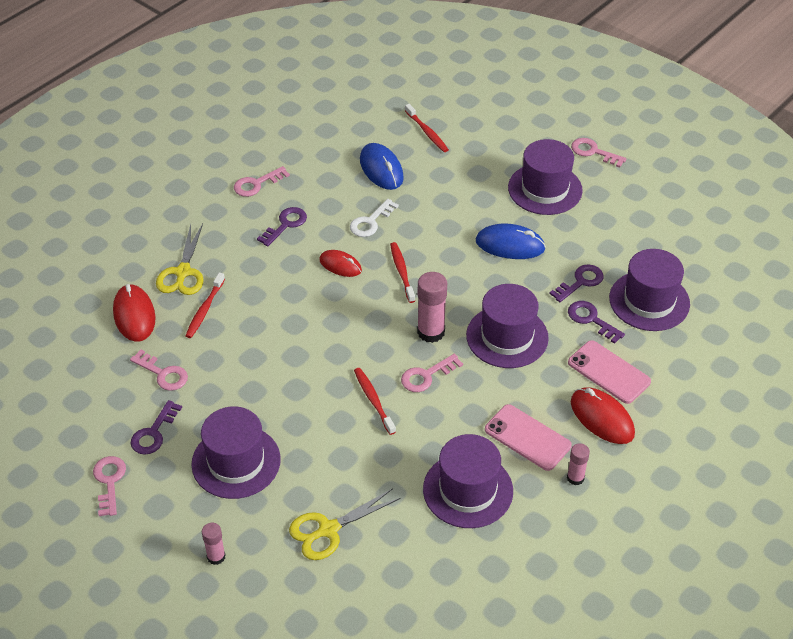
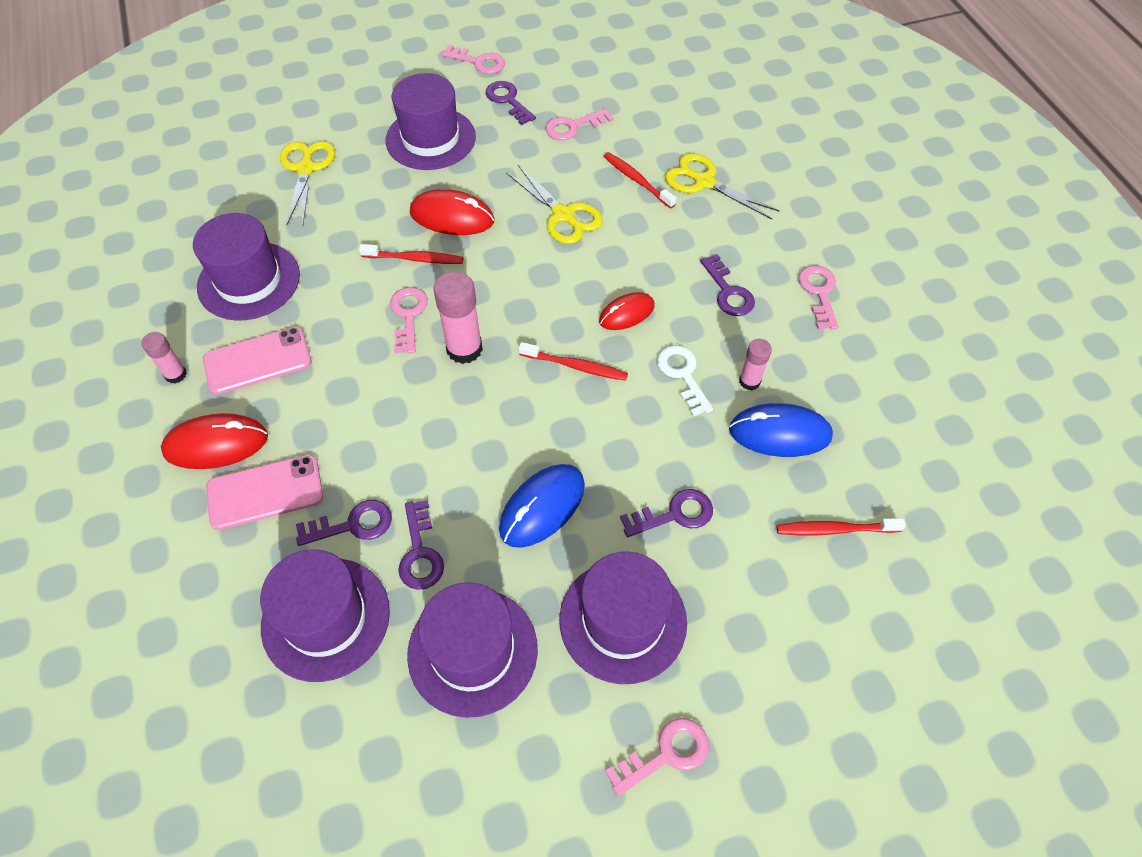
camera: 120 degrees right, 10 degrees up
(134, 315) = (665, 130): red mouse -> red mouse (452, 217)
(216, 556) = (348, 96): pink glue stick -> pink glue stick (749, 381)
(270, 336) = (563, 215): none -> yellow scissors
(469, 192) = (674, 514): none -> purple key
(507, 336) = (400, 418): purple hat -> purple hat (472, 651)

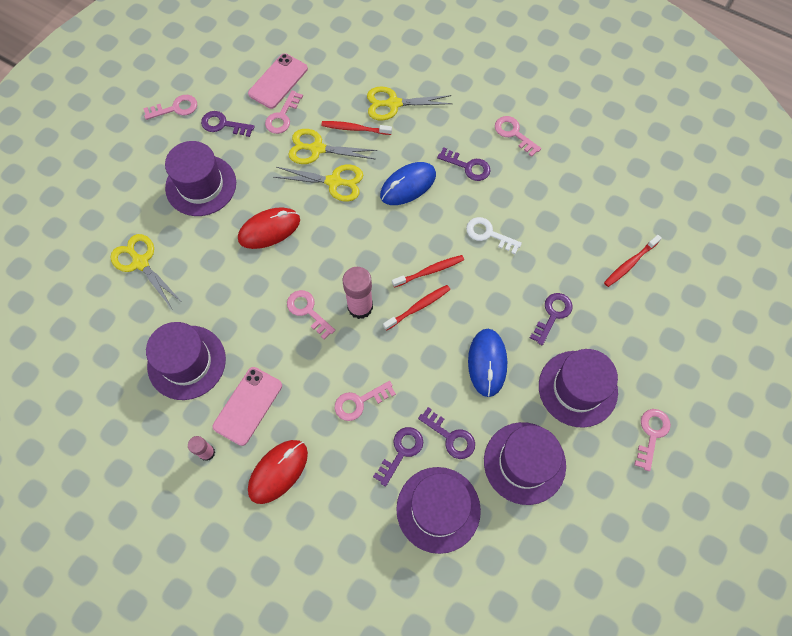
camera: 40 degrees left, 10 degrees up
(265, 492) = (335, 474): pink phone -> pink phone (278, 81)
(364, 440) = (359, 402): none -> pink key
(415, 259) = (275, 273): red toothbrush -> red toothbrush (418, 307)
(578, 175) = (317, 149): none -> yellow scissors
(626, 313) = (427, 219): red mouse -> none
(749, 381) = (524, 212): pink glue stick -> none
(780, 433) = (563, 231): blue mouse -> blue mouse (408, 185)

